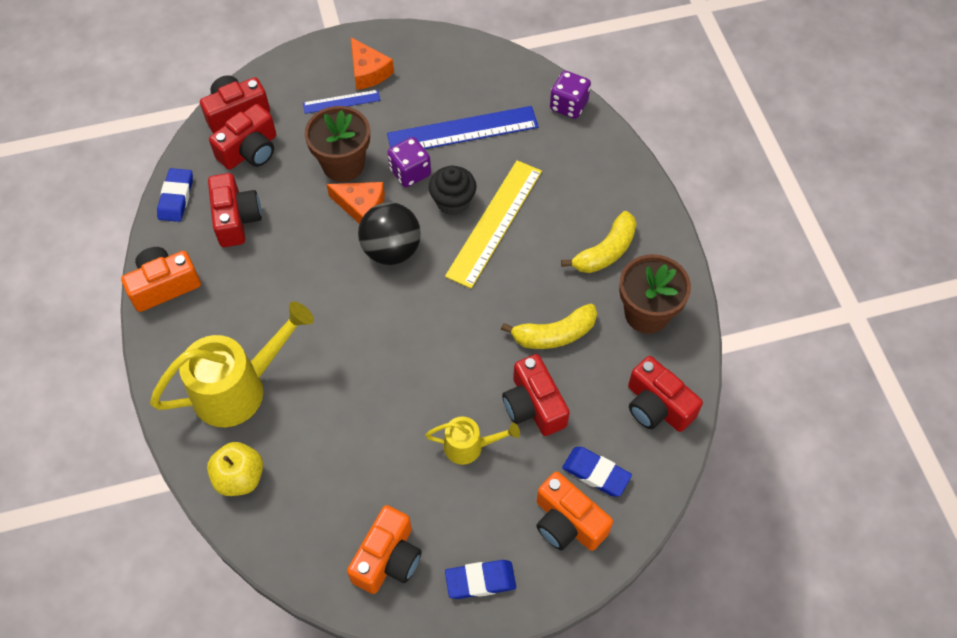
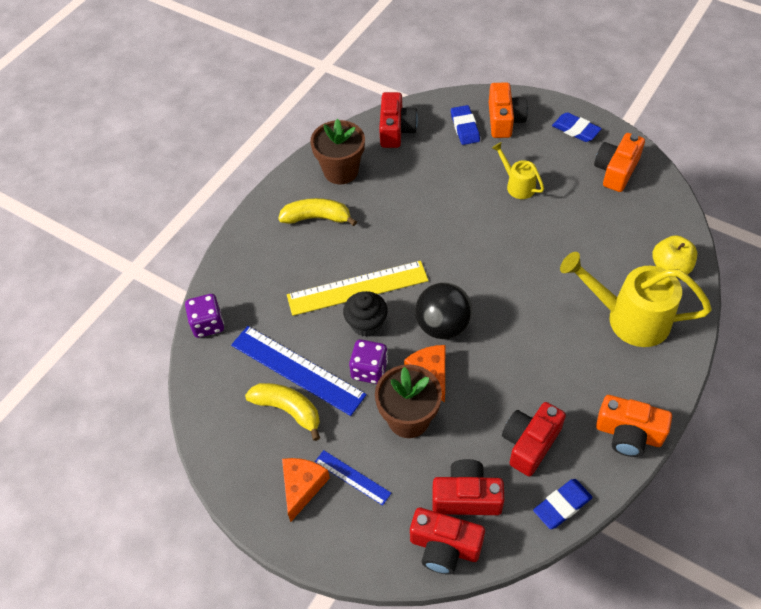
camera: 130 degrees left, 5 degrees down
(388, 558) = (616, 170): orange camera -> orange camera turned 45 degrees counterclockwise
(533, 405) = (459, 177): red camera -> none
(554, 334) = (404, 200): yellow banana -> yellow banana (288, 410)

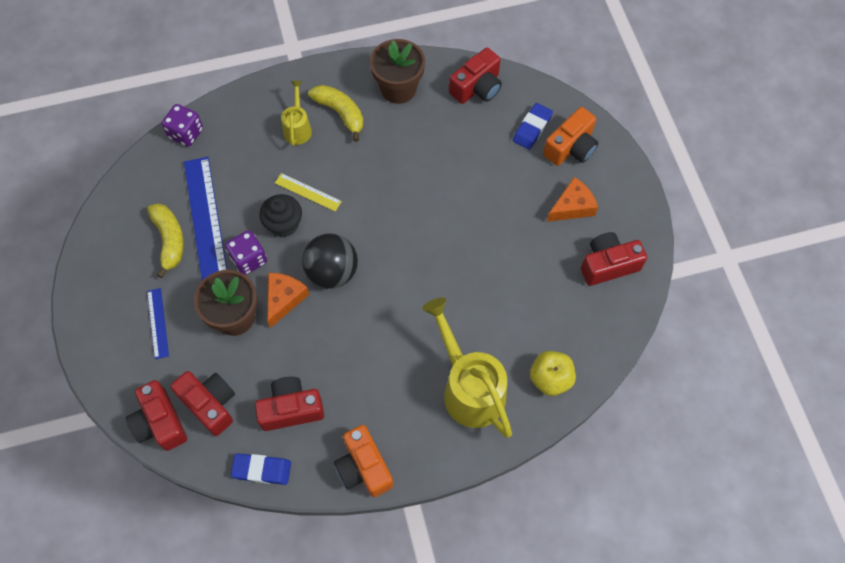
camera: 40 degrees right, 10 degrees up
(302, 487) = (123, 300): orange cheese -> orange cheese (572, 206)
(357, 288) = (308, 192): yellow ruler -> yellow ruler, size x0.52
(517, 185) = (515, 210): yellow watering can -> yellow watering can (298, 128)
(576, 130) = (619, 203): blue eraser -> none
(616, 170) = (608, 265): orange camera -> red camera

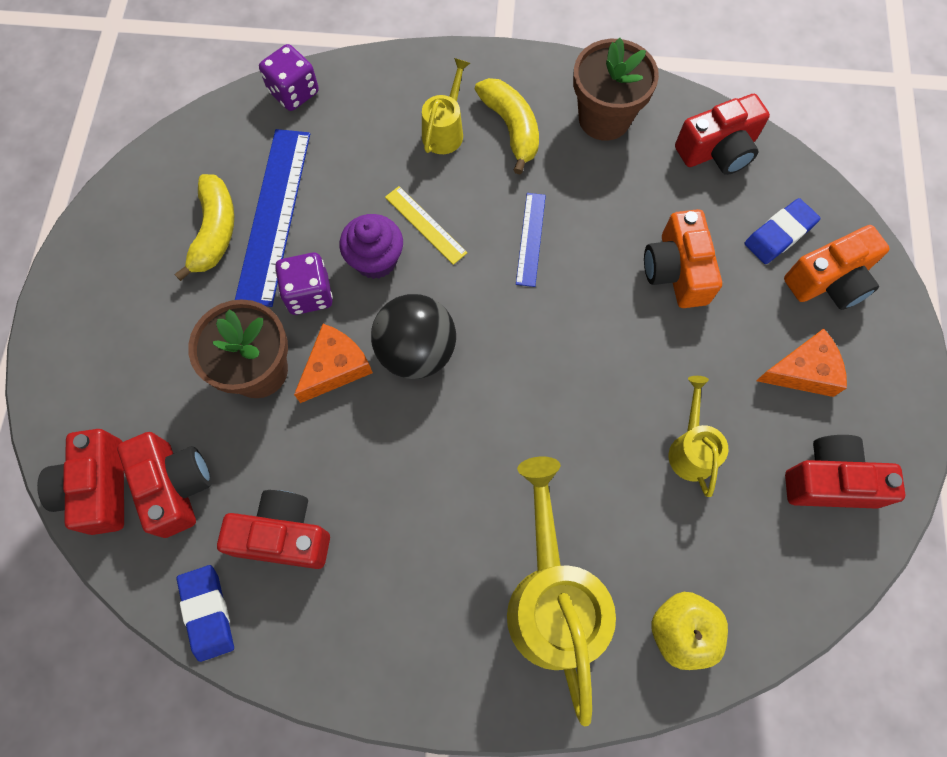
camera: 20 degrees right, 5 degrees up
(157, 323) = (153, 342): blue ruler -> blue ruler (530, 239)
(262, 470) = (207, 613): blue eraser -> blue eraser turned 45 degrees clockwise
(284, 224) = (375, 260): black cupcake -> purple cupcake
(363, 467) = (353, 666): orange camera -> orange camera (676, 271)
(521, 274) = (691, 448): none -> yellow watering can

